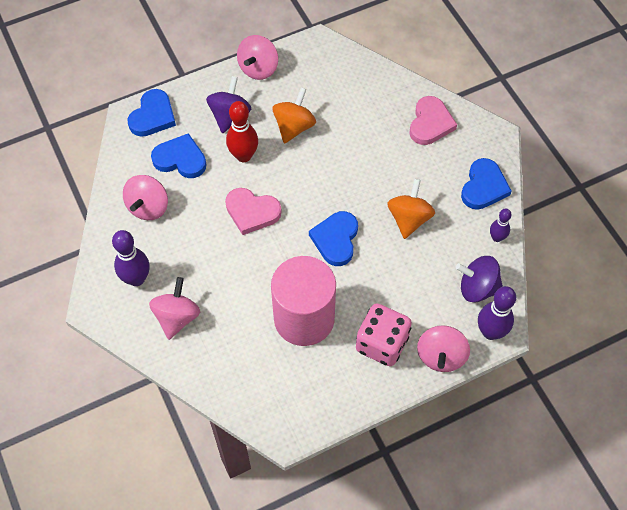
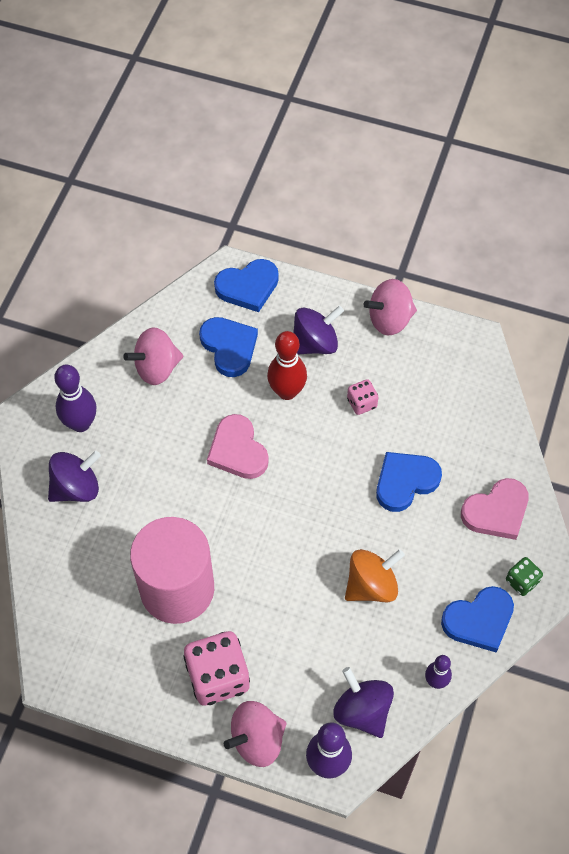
camera: 45 degrees right, 0 degrees up
(177, 317) = (76, 487): pink spinning top -> purple spinning top
(294, 127) = (361, 403): orange spinning top -> pink dice
(336, 239) = (283, 543): blue heart -> blue heart (405, 482)
(482, 148) = (522, 581): none -> green dice

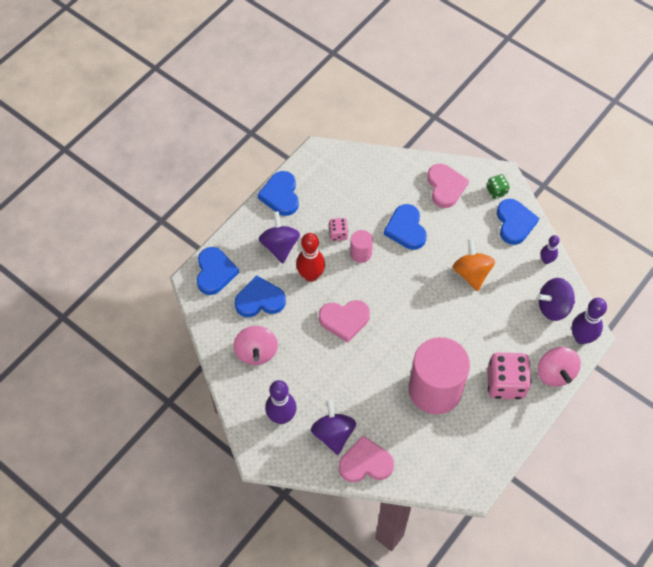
camera: 70 degrees left, 0 degrees up
(49, 536) = (365, 463): none -> pink heart
(344, 438) = (360, 253): none -> pink cylinder
(389, 319) = (280, 195): pink spinning top -> blue heart

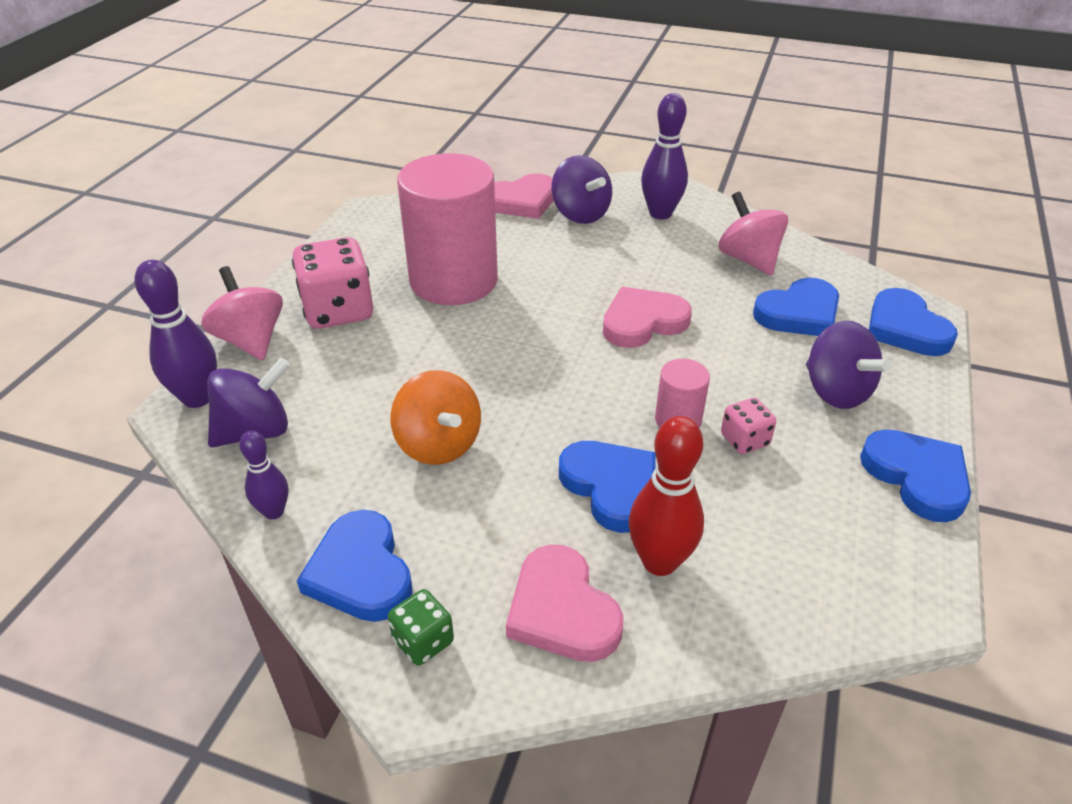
camera: 160 degrees right, 20 degrees down
(311, 275) = (744, 364): red bowling pin -> red bowling pin (659, 561)

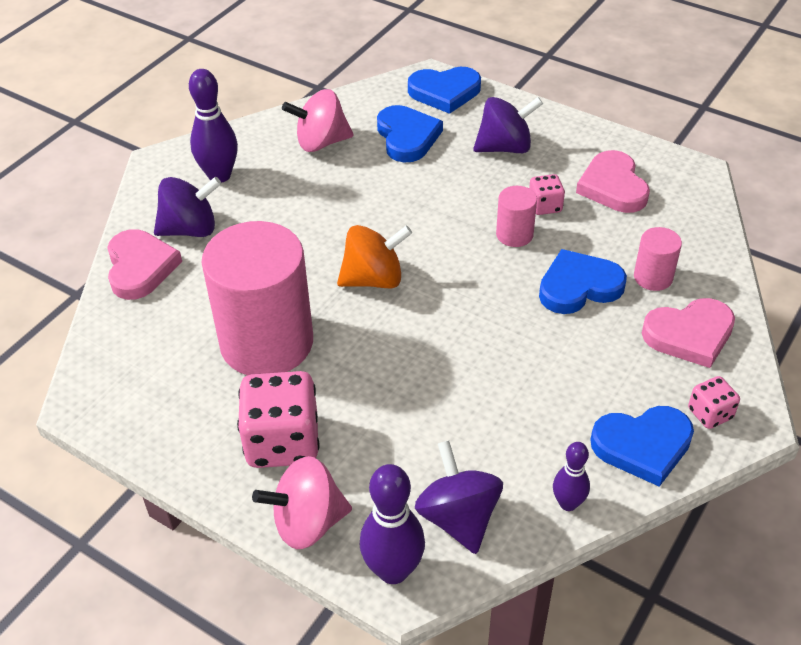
camera: 75 degrees left, 5 degrees up
(423, 641) = (710, 414): green dice -> pink dice
(438, 444) = (509, 382): orange spinning top -> orange spinning top (374, 279)
(643, 322) = (386, 226): pink heart -> pink heart (613, 186)
(659, 561) = (653, 277): red bowling pin -> pink cylinder
(917, 477) = (597, 140): blue heart -> none

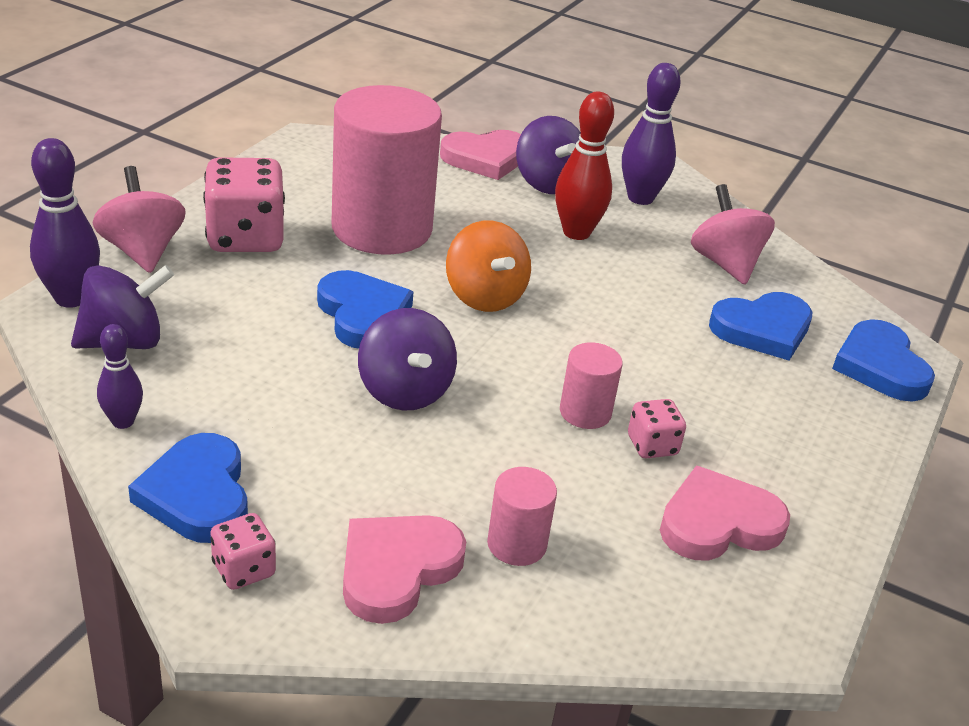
camera: 80 degrees right, 10 degrees down
(275, 218) = (576, 232): none -> red bowling pin
(505, 147) = (774, 416): purple spinning top -> purple spinning top (404, 391)
(579, 286) = (489, 464): blue heart -> blue heart (363, 314)
(689, 335) = (397, 569): pink heart -> pink heart turned 60 degrees clockwise

